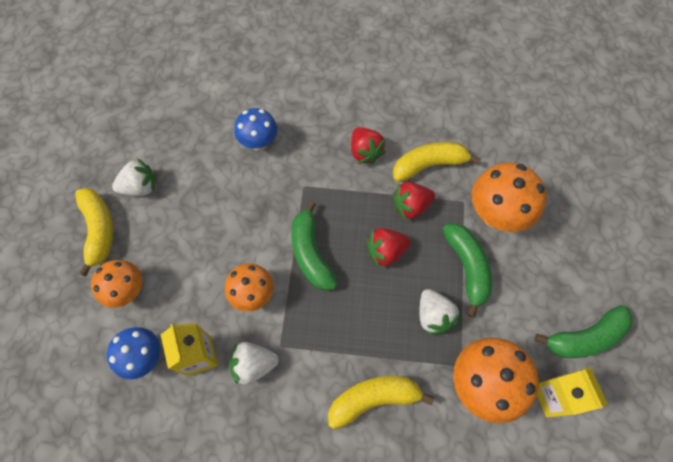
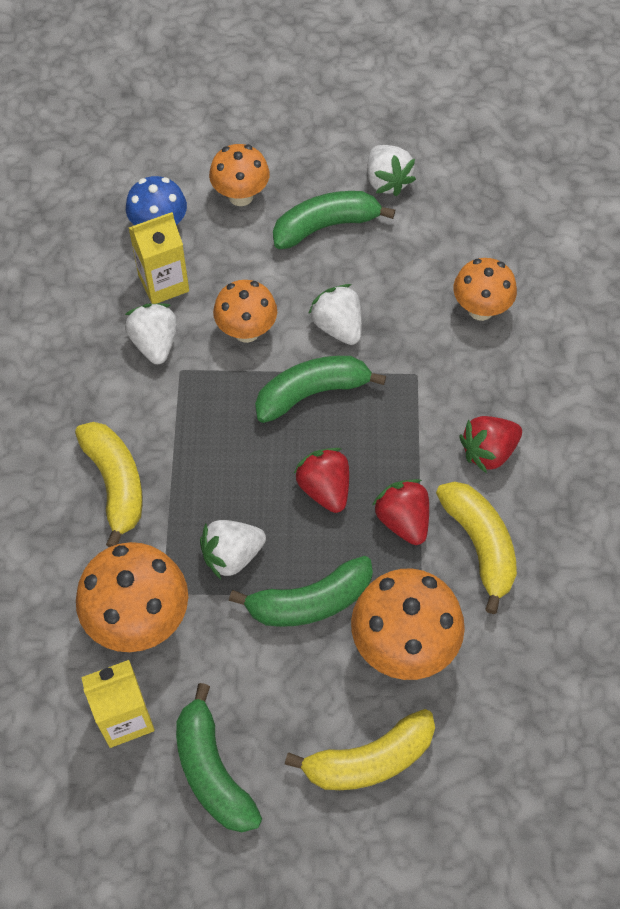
camera: 85 degrees right, 5 degrees down
(99, 230) = (319, 150): yellow banana -> yellow banana (369, 760)
(170, 232) = (326, 226): none -> green banana
(259, 143) = (480, 309): blue mushroom -> orange mushroom
(259, 231) = (338, 326): none -> white strawberry

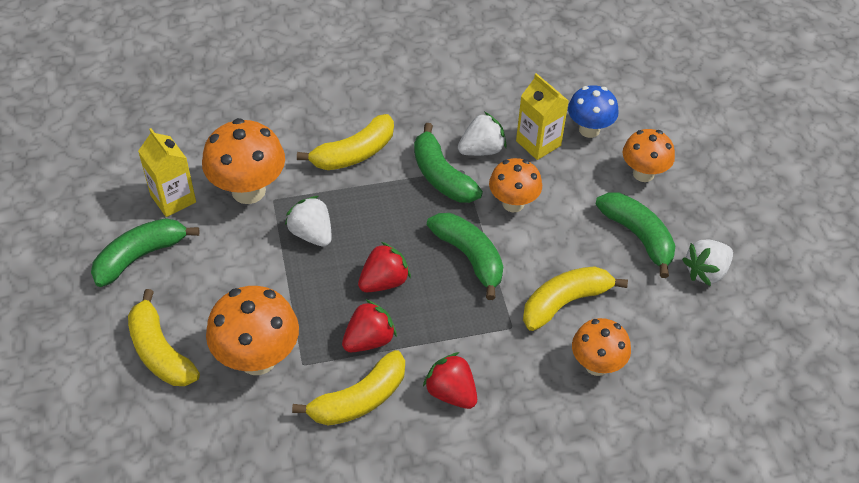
camera: 75 degrees right, 10 degrees down
(309, 602) = (283, 290): green banana -> green banana (441, 176)
(338, 326) = (539, 263): white strawberry -> none
(396, 316) = (565, 302): none -> yellow banana

